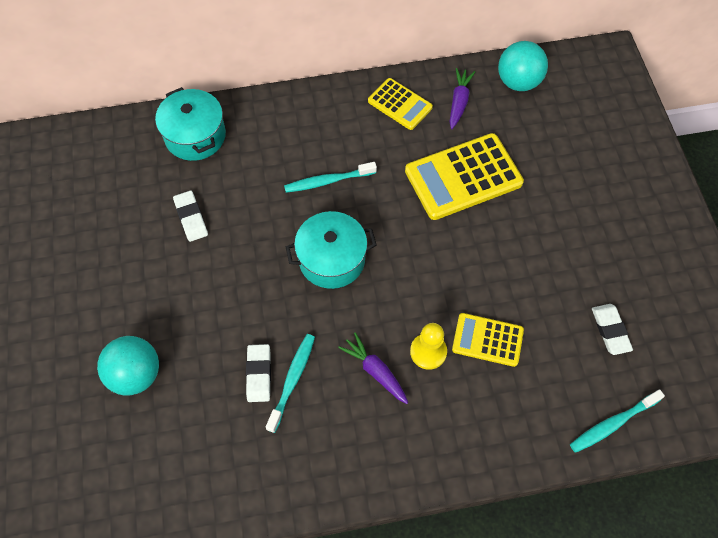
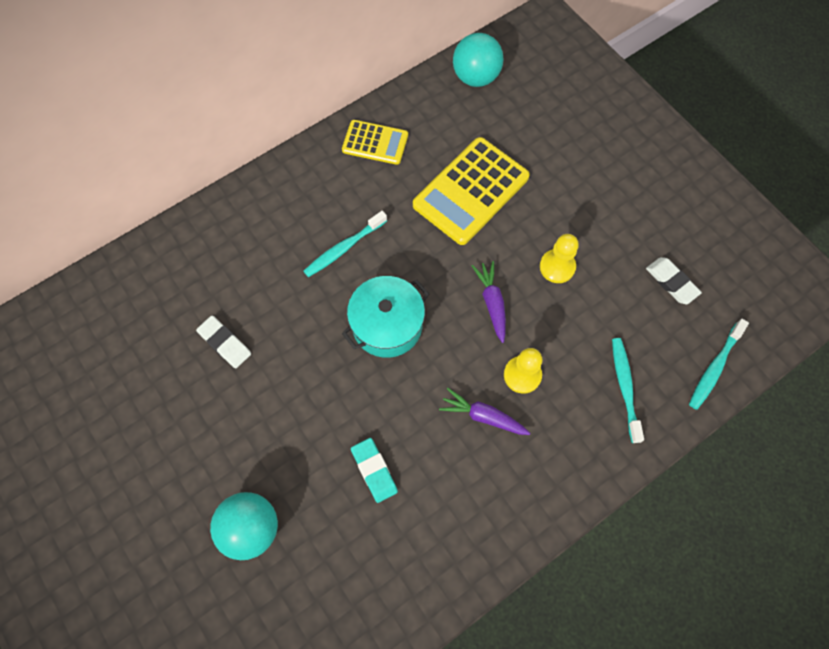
camera: 25 degrees left, 5 degrees up
(195, 136) = (185, 256): turquoise pot -> none
(259, 374) = (374, 470): white eraser -> turquoise eraser
(292, 380) = (409, 461): turquoise toothbrush -> turquoise toothbrush (625, 387)
(459, 102) = (430, 118): purple carrot -> purple carrot (492, 303)
(487, 340) = (570, 339): yellow calculator -> none
(508, 273) = (557, 267): none -> yellow pawn

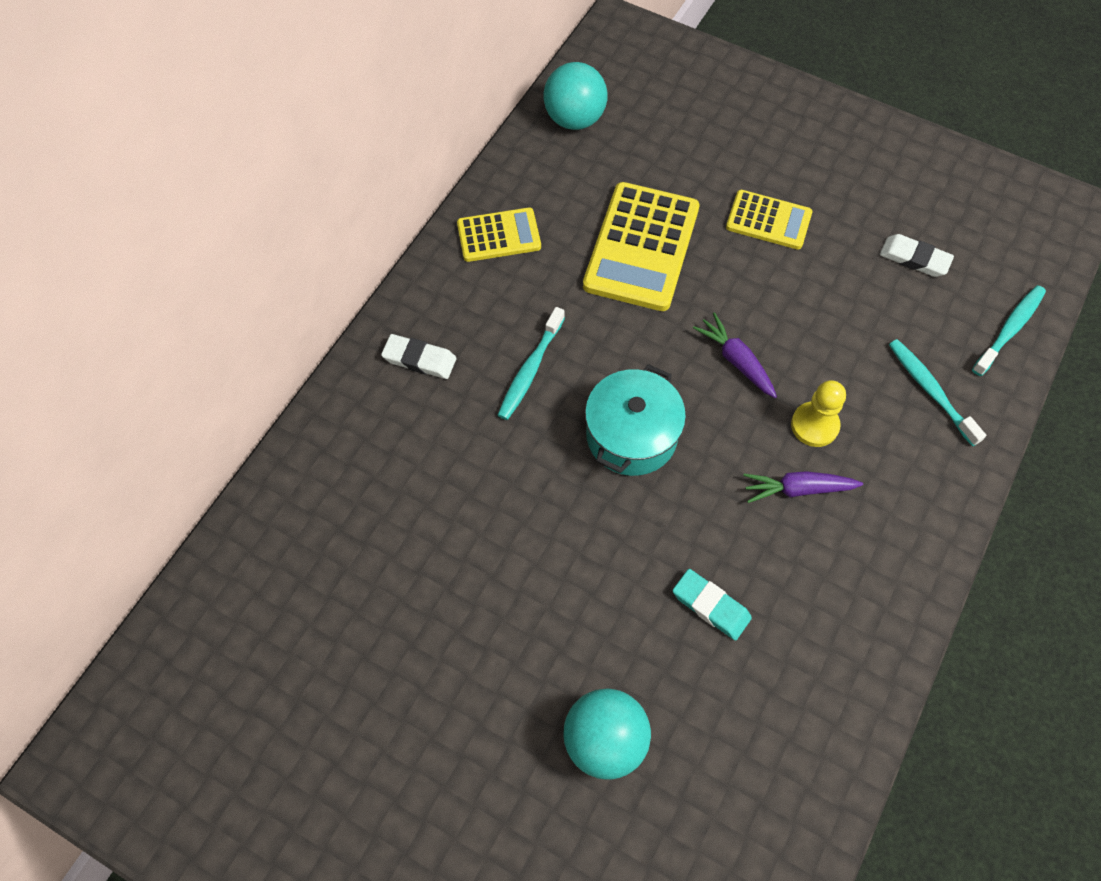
camera: 25 degrees left, 5 degrees down
(225, 343) = (448, 540): white eraser -> white eraser (419, 359)
(557, 267) = (784, 292): yellow pawn -> none
(575, 208) = (768, 220): none -> yellow calculator
(714, 367) = (1009, 330): turquoise toothbrush -> turquoise toothbrush turned 150 degrees counterclockwise

